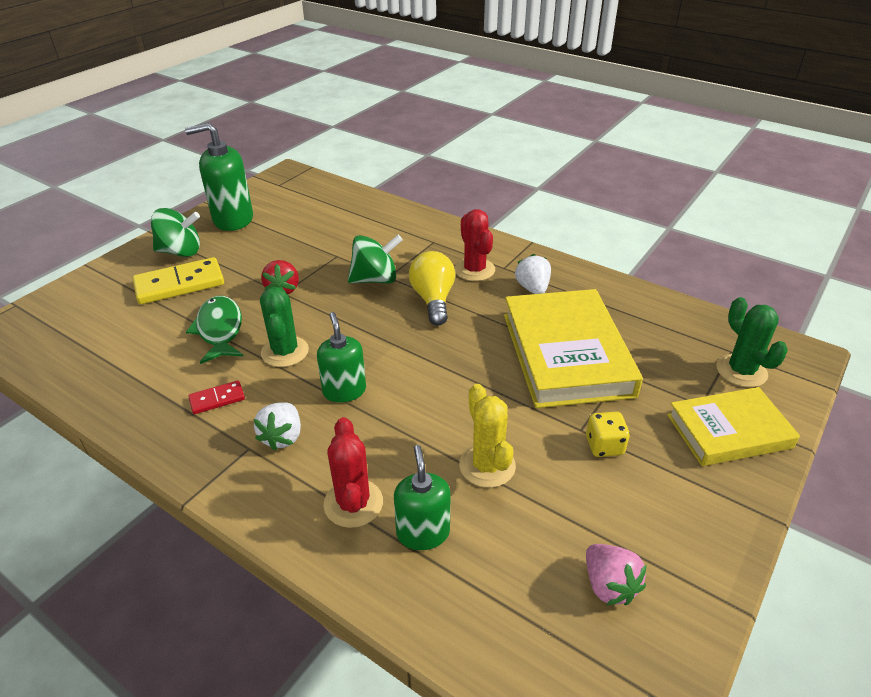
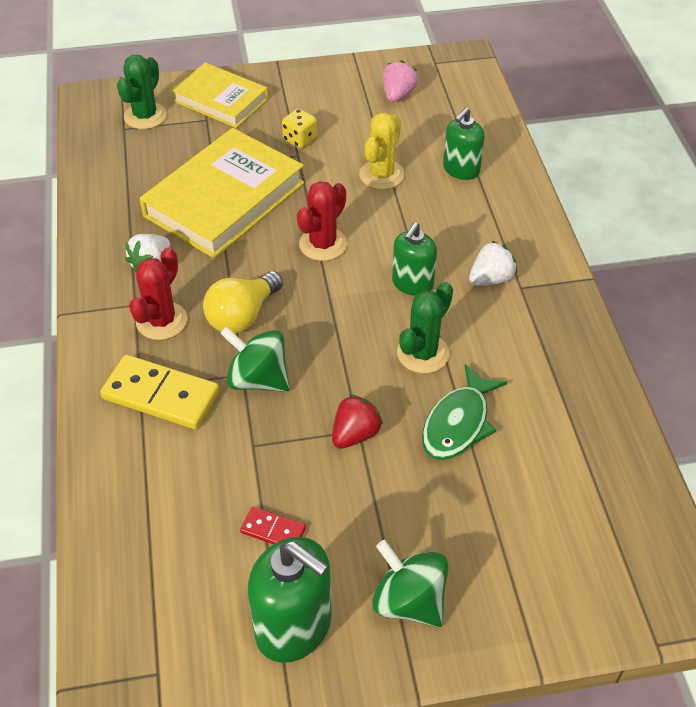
camera: 135 degrees left, 10 degrees up
(179, 284) = (451, 531): yellow domino -> yellow domino (161, 395)
(217, 399) = (515, 345): red domino -> red domino (273, 530)
(353, 503) = (484, 208): red cactus -> red cactus (323, 244)

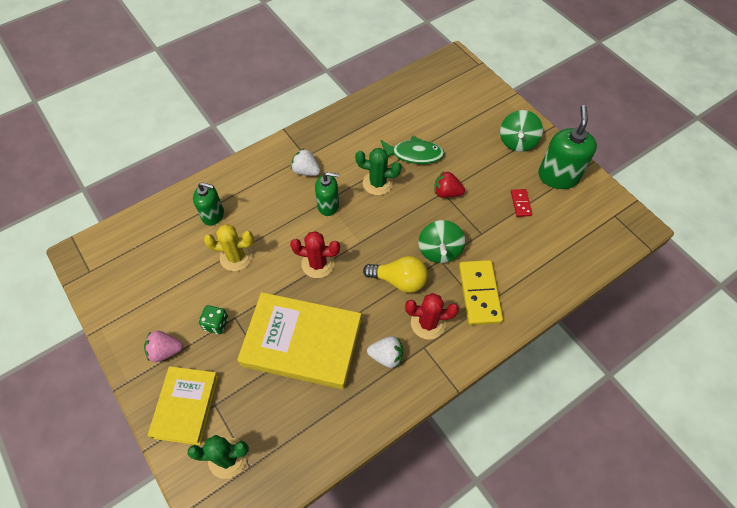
camera: 115 degrees left, 10 degrees up
(300, 139) = (216, 324): yellow dice -> green dice
(398, 95) = (140, 280): pink strawberry -> pink strawberry (165, 351)

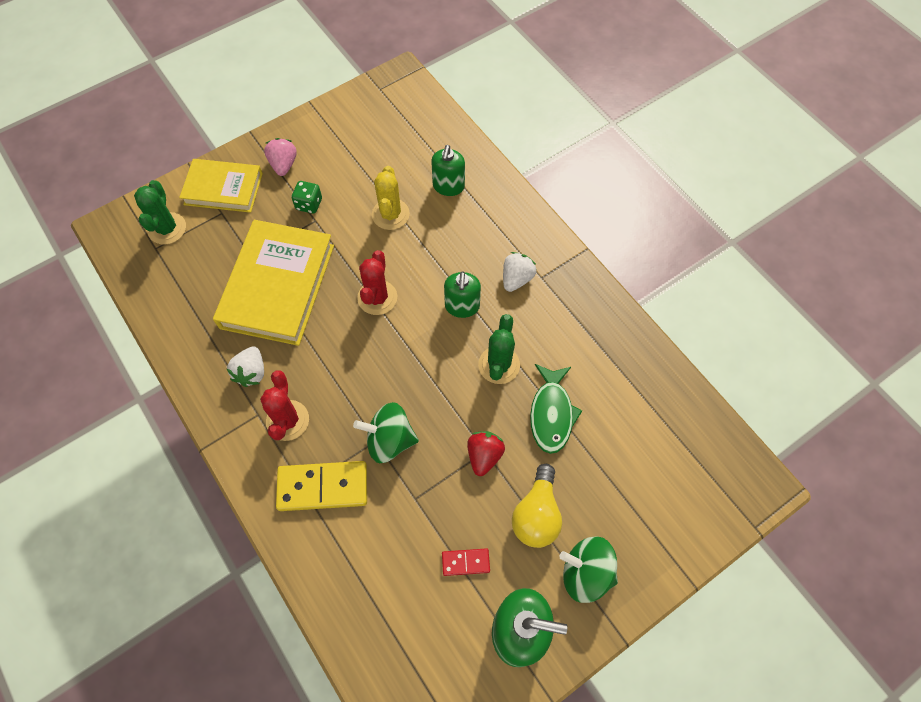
camera: 90 degrees right, 5 degrees up
(399, 280) = (348, 389): yellow light bulb -> yellow light bulb (536, 514)

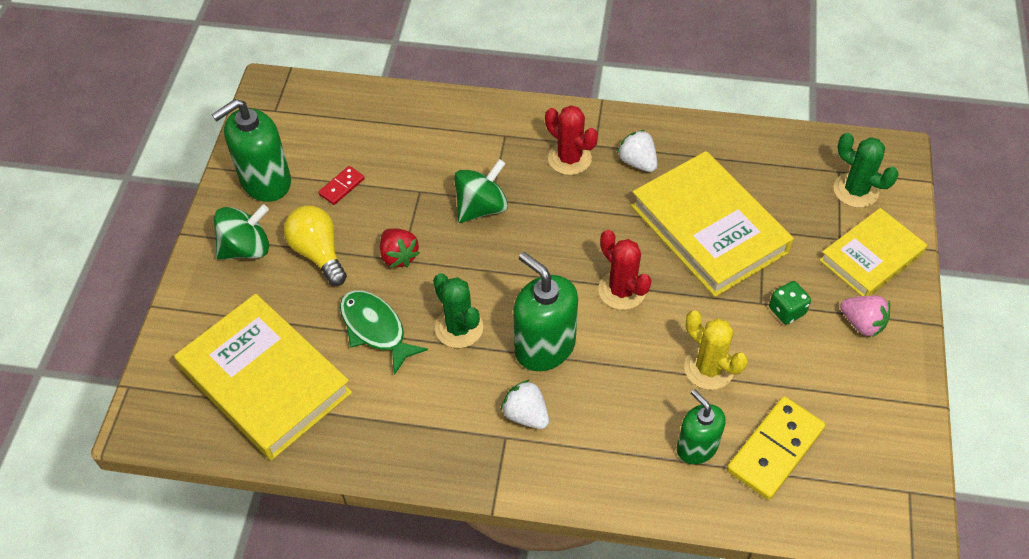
camera: 135 degrees right, 10 degrees down
(323, 487) = (492, 146): yellow domino -> yellow domino (775, 449)
(462, 306) = (544, 346): green soap dispenser -> green soap dispenser, size x1.57
(516, 279) = (526, 414): white strawberry -> white strawberry turned 150 degrees clockwise
(655, 443) = (265, 381): none -> yellow book

